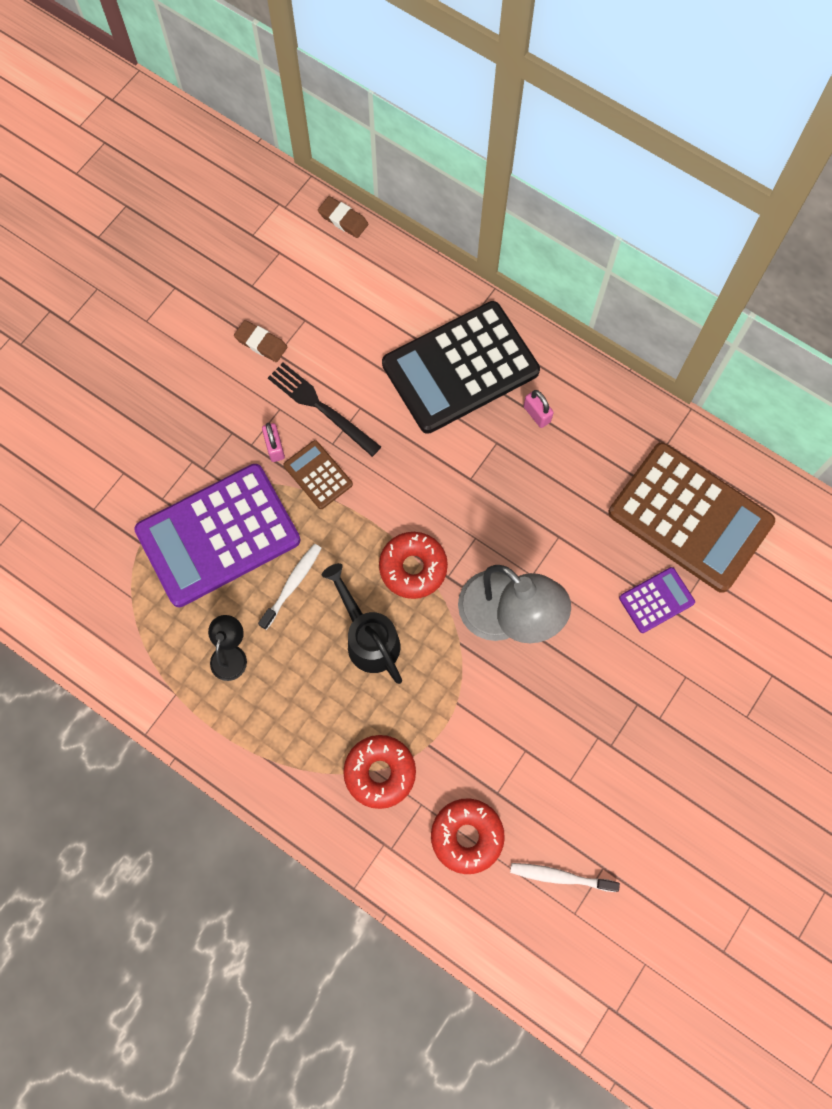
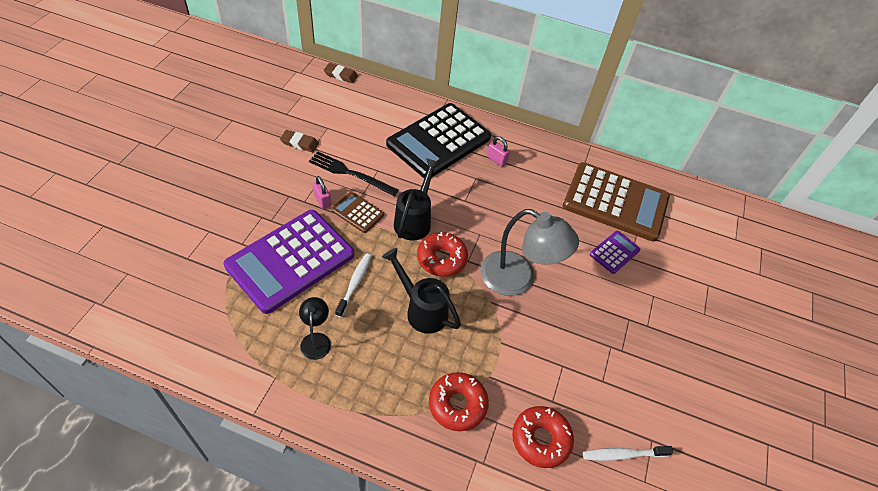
camera: 20 degrees left, 20 degrees down
(392, 499) = (415, 220): none -> black watering can

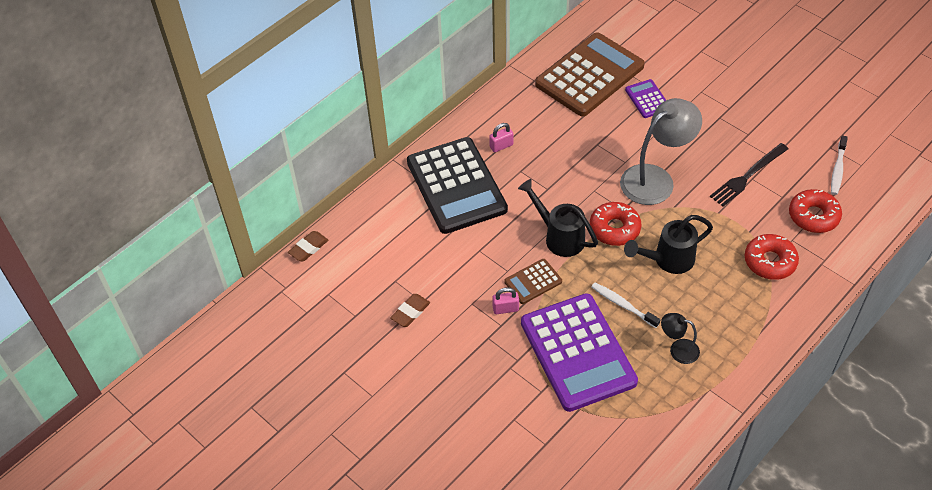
camera: 60 degrees left, 0 degrees up
(350, 173) = (475, 275): black fork -> black fork (747, 176)

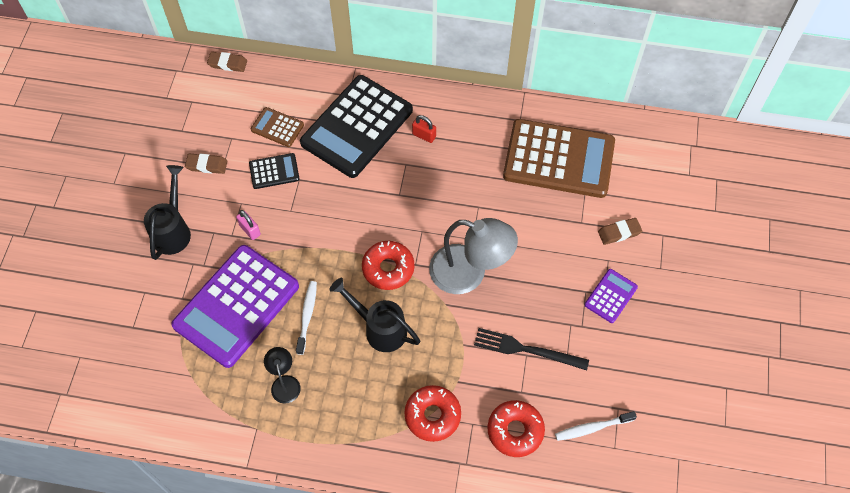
camera: 55 degrees right, 10 degrees up
(457, 264) = (274, 171): none -> black calculator
(501, 146) = (424, 135): pink padlock -> red padlock
(533, 282) = (290, 235): brown calculator -> brown calculator (277, 127)
(559, 236) = (351, 230): black watering can -> black watering can (173, 229)
(647, 99) = (564, 220): purple calculator -> purple calculator (610, 296)
(682, 73) = (619, 233): none -> brown eraser

